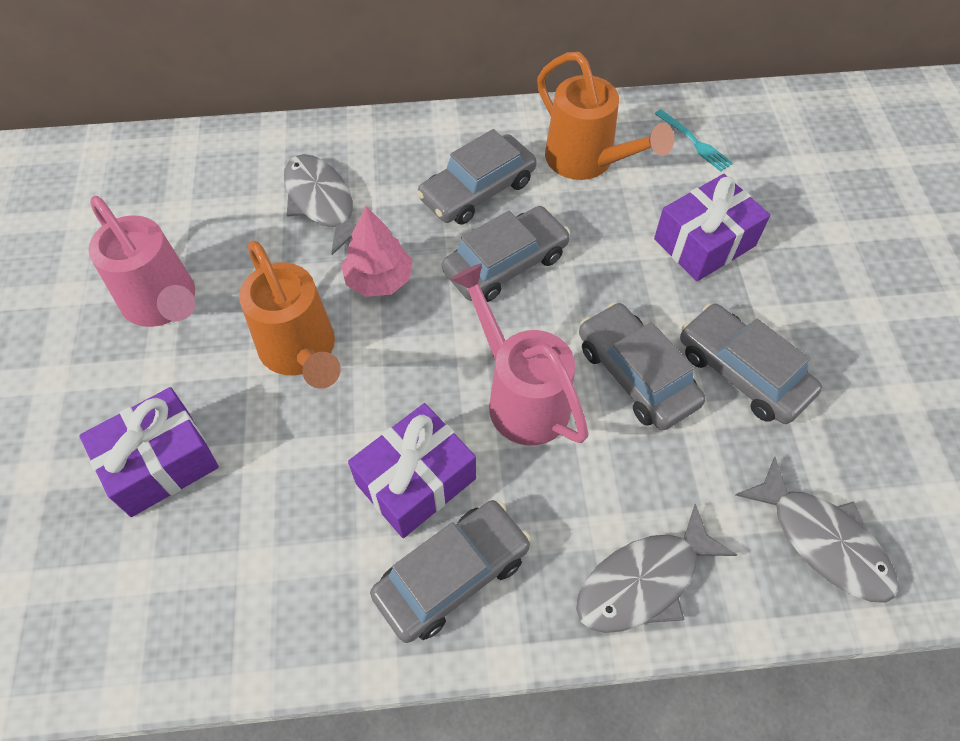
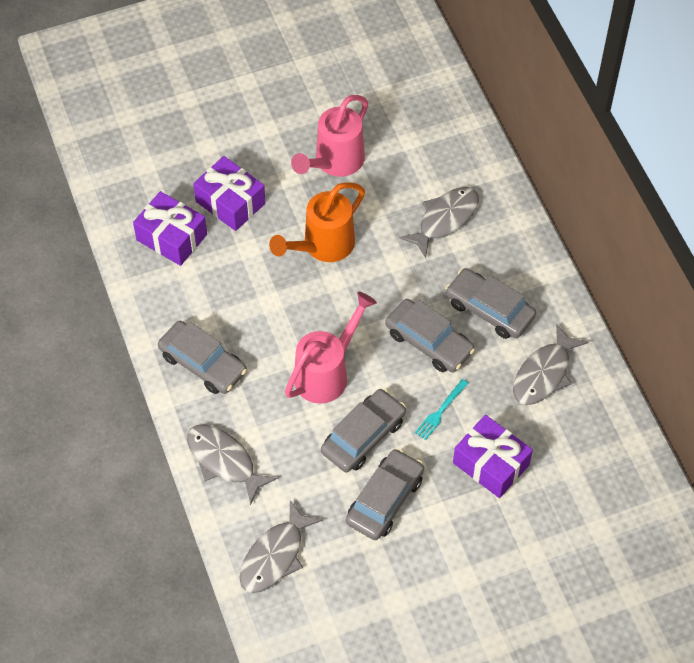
camera: 75 degrees right, 0 degrees up
(379, 280) = (391, 272): pink tree -> none
(415, 481) = (254, 331): purple gift -> purple gift (172, 237)
(586, 161) = (544, 374): orange watering can -> grey fish
(695, 142) = (592, 445): turquoise fork -> turquoise fork (440, 412)

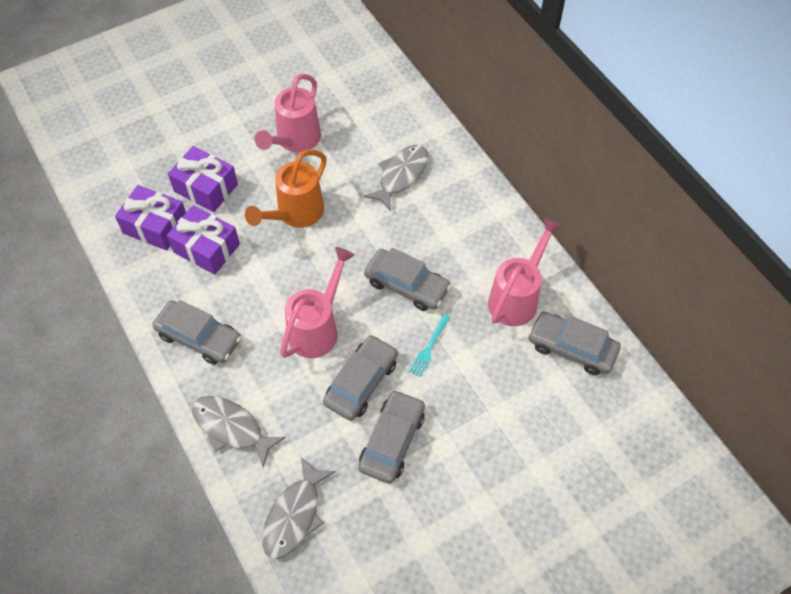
camera: 10 degrees left, 0 degrees up
(489, 309) = (456, 248): grey car -> grey car (572, 348)
(491, 464) = (485, 389): purple gift -> purple gift (206, 248)
(544, 374) = (516, 298): grey fish -> pink watering can

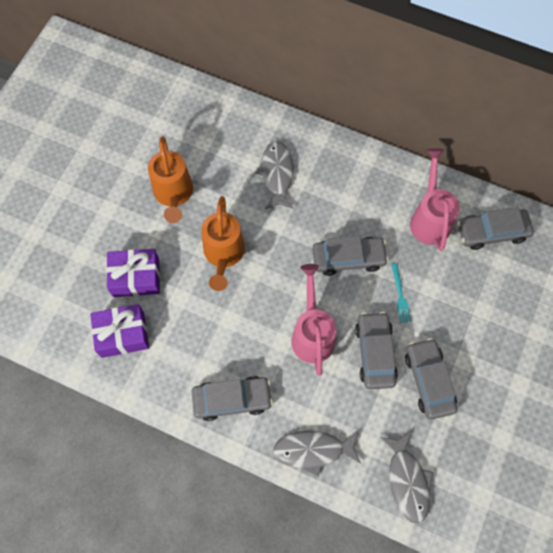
camera: 35 degrees left, 10 degrees up
(206, 248) = (178, 326): purple gift -> none
(295, 140) = (173, 194): pink watering can -> orange watering can

